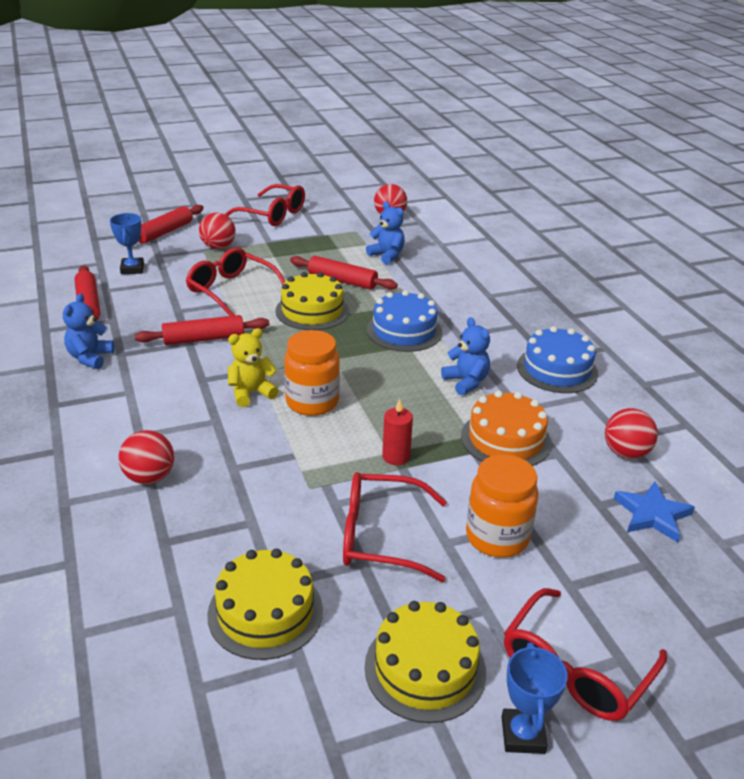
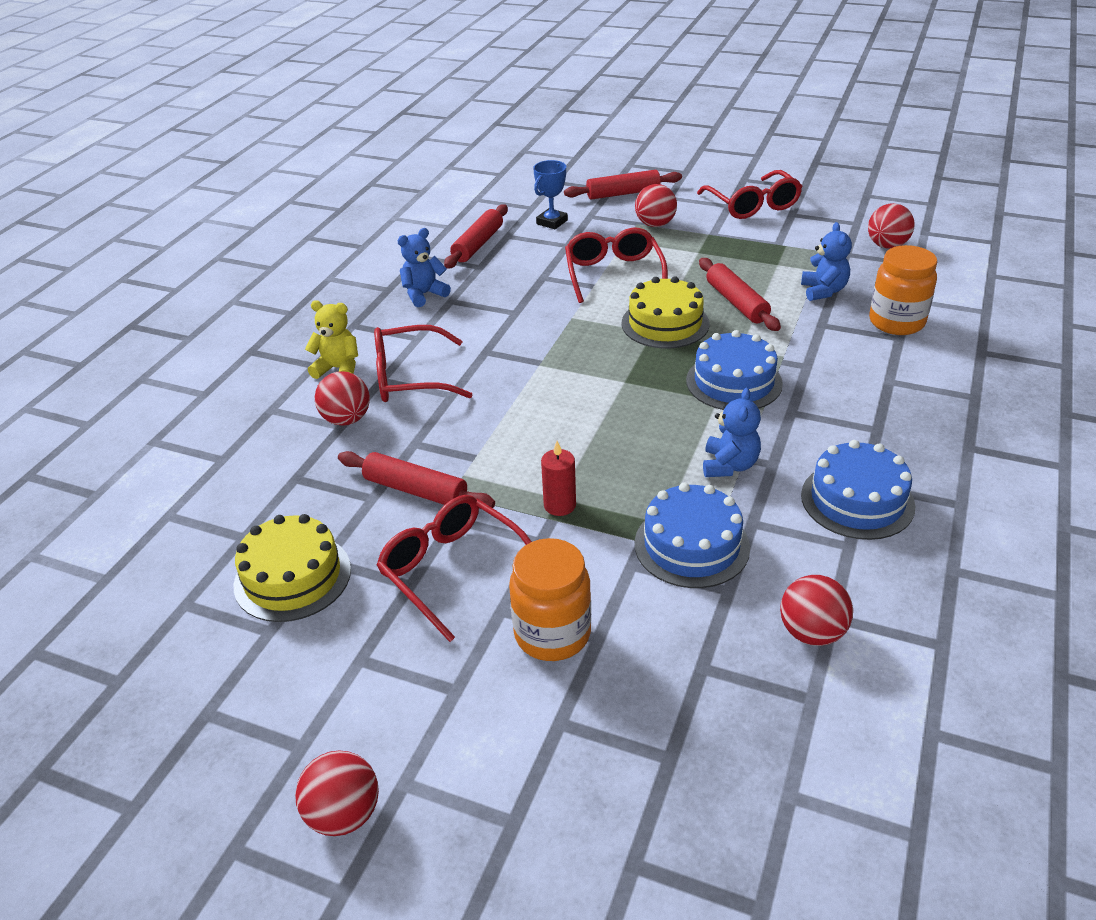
camera: 45 degrees right, 5 degrees up
(204, 339) = (532, 313): red rolling pin -> red rolling pin (416, 490)
(251, 393) = (510, 382): yellow teddy bear -> yellow teddy bear (338, 369)
(312, 402) = (551, 415): orange jar -> orange jar (896, 322)
(425, 668) = (343, 703): yellow cake -> none
(505, 439) = (691, 545): orange cake -> blue cake
(523, 735) = (344, 814): blue trophy -> red ball
(575, 669) = (459, 797): red glasses -> red glasses (409, 378)
(652, 514) = (747, 713): blue star -> none

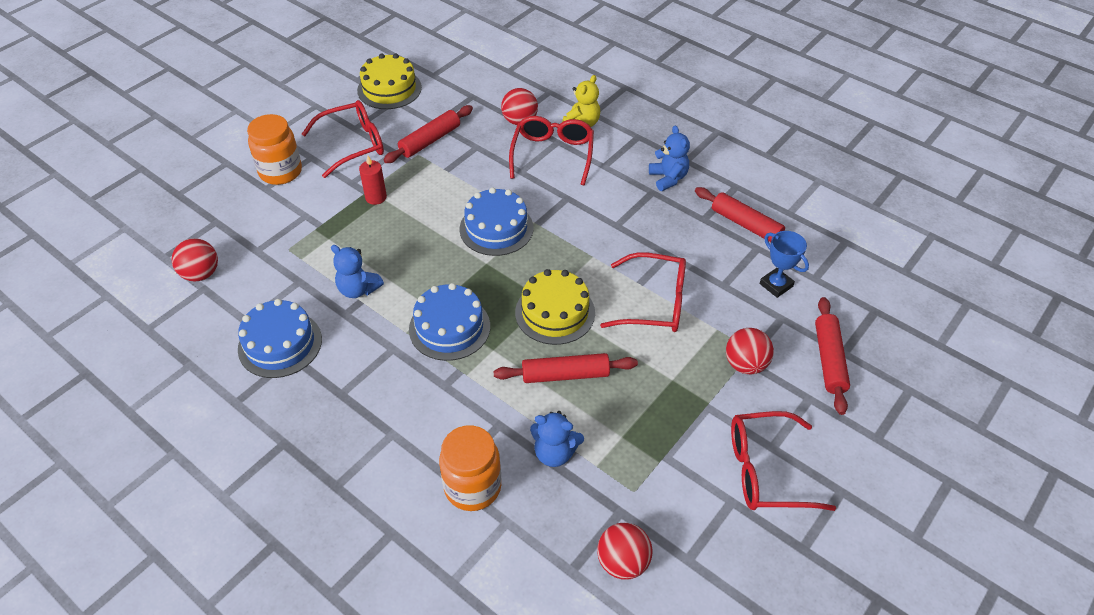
camera: 105 degrees right, 10 degrees up
(344, 814) = (236, 92): red ball -> none
(691, 545) = (301, 246): blue cake -> blue cake (496, 228)

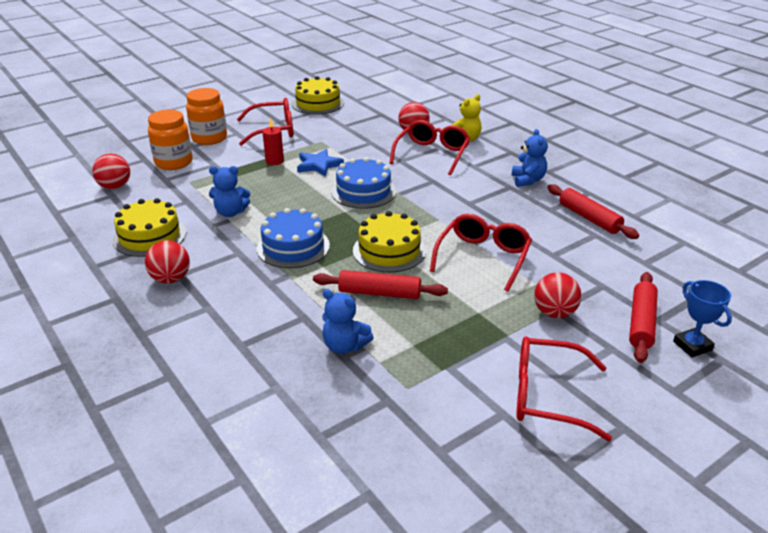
camera: 15 degrees right, 15 degrees down
(280, 344) = (149, 236): blue cake -> yellow cake
(358, 289) = (230, 212): blue teddy bear -> blue teddy bear turned 45 degrees counterclockwise
(430, 140) = (335, 135): red rolling pin -> none
(430, 195) = (318, 165): none -> blue star
(472, 487) = (258, 357): orange jar -> orange jar (174, 163)
(622, 562) = (373, 440): red ball -> red ball (171, 279)
(655, 303) = (483, 257): red glasses -> red glasses turned 90 degrees counterclockwise
(776, 285) = (604, 262): blue trophy -> blue trophy (692, 346)

